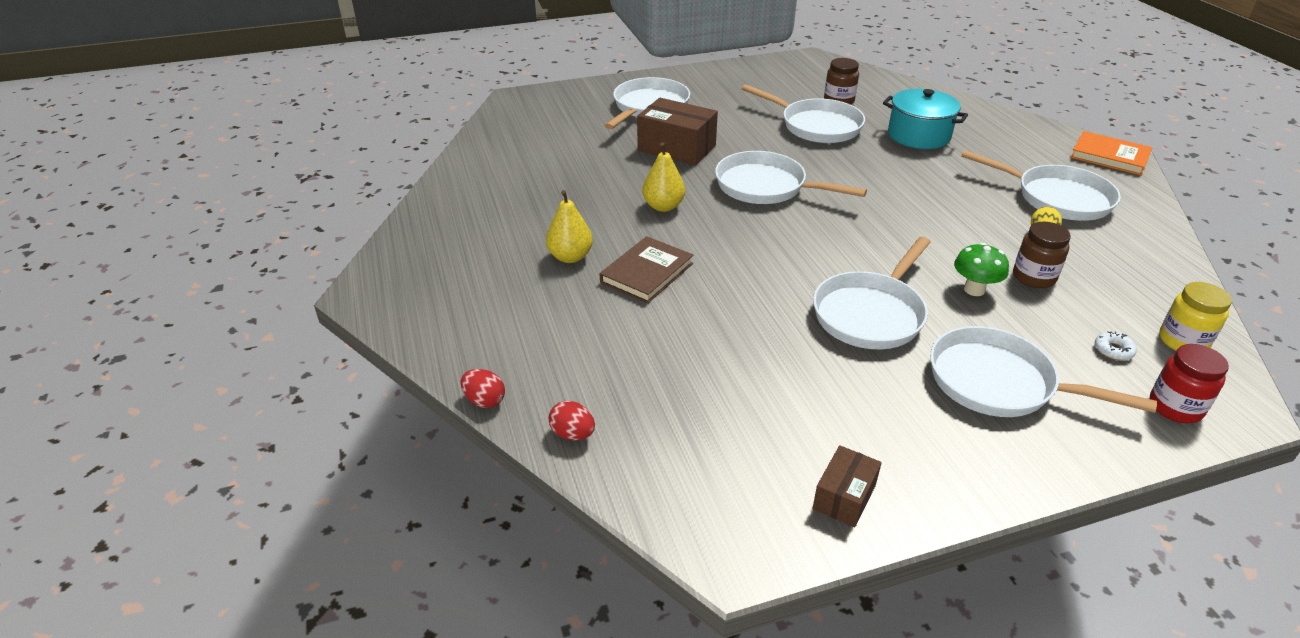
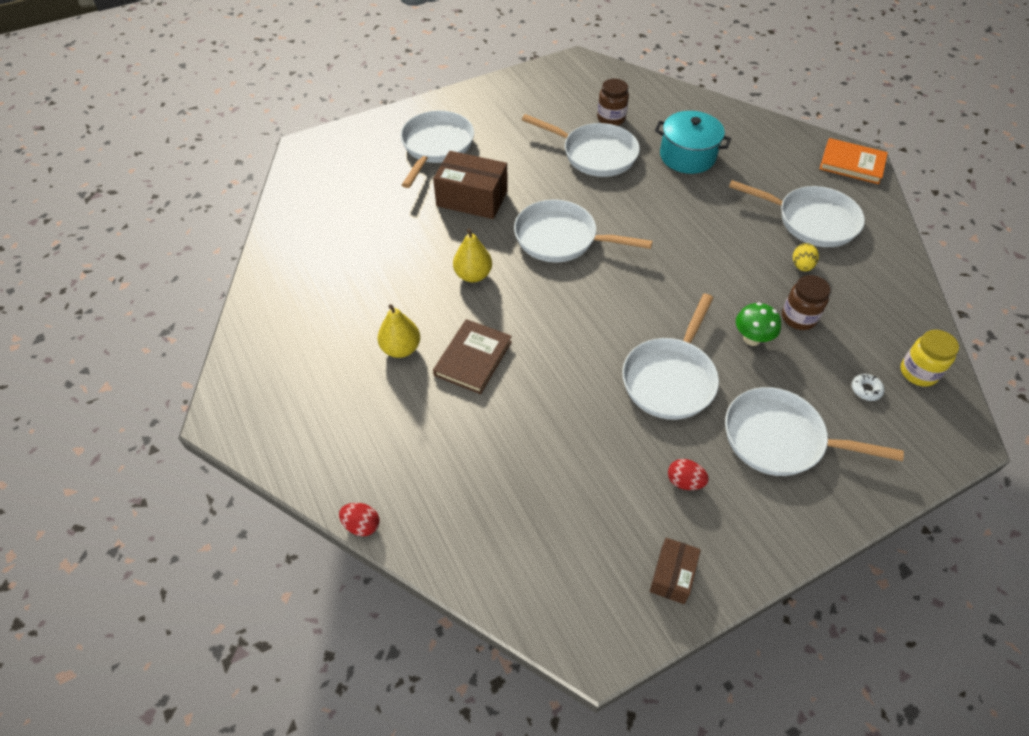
camera: 10 degrees left, 15 degrees up
(572, 434) = (444, 549): red egg -> red egg (684, 482)
(1175, 407) = (915, 443): red jar -> none

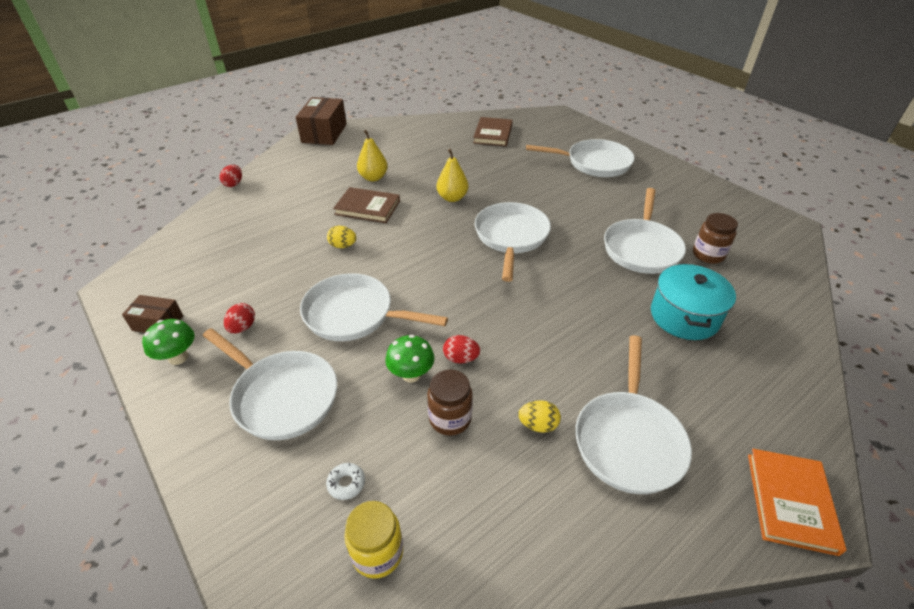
camera: 80 degrees right, 10 degrees down
(331, 215) = (493, 134): none -> brown book
(472, 198) = (540, 187): brown box -> brown box (324, 133)
(549, 386) = (343, 246): none -> yellow egg
(729, 542) = (178, 357): none -> green mushroom
(732, 302) = (461, 358): none -> red egg
(780, 439) = (282, 396): white pan -> white pan turned 120 degrees clockwise

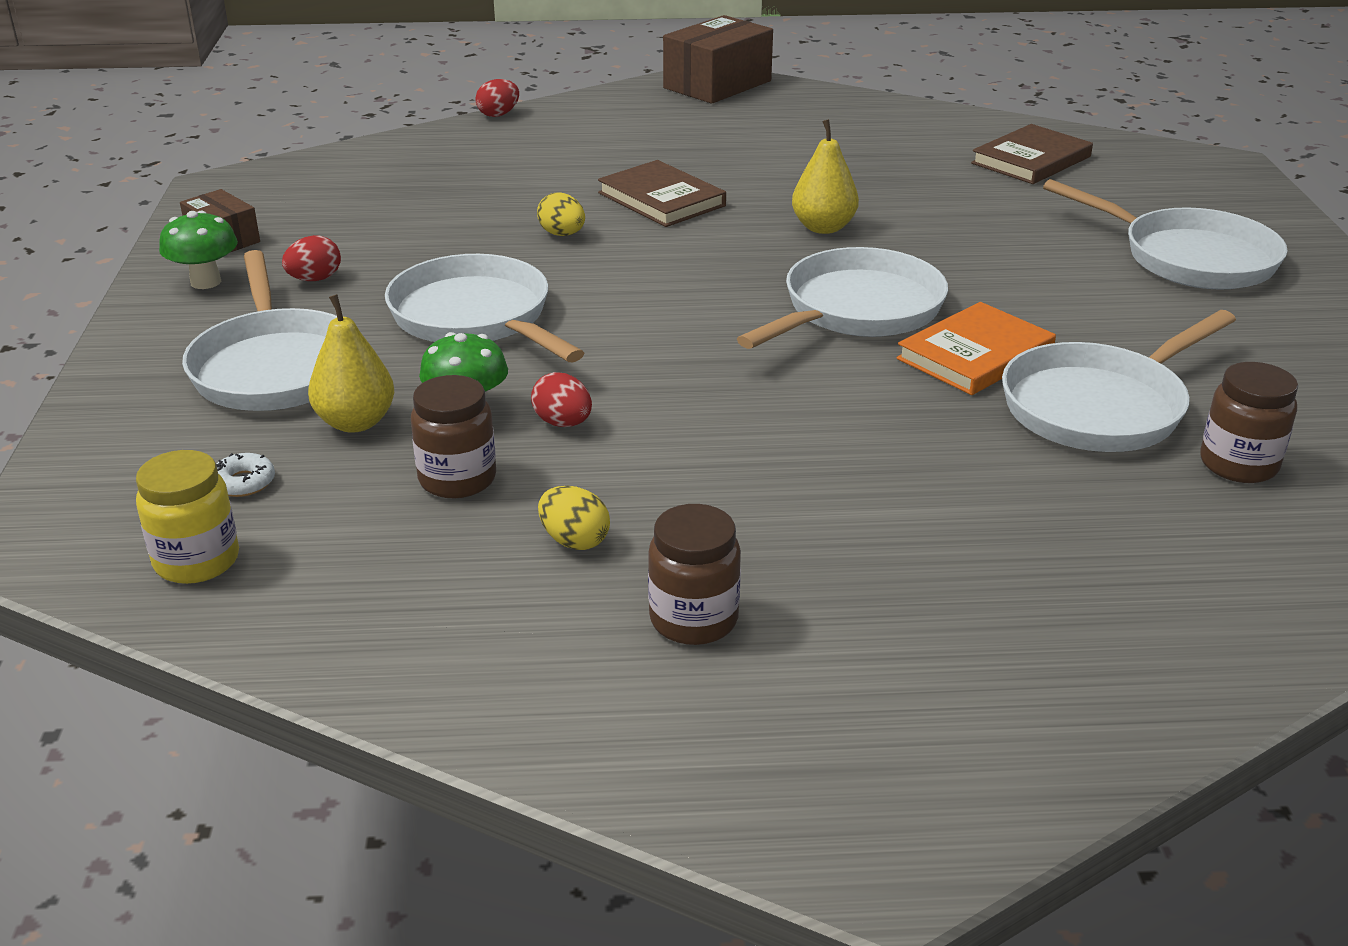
camera: 35 degrees right, 10 degrees down
(373, 178) = (722, 164): yellow pear -> yellow pear (356, 422)
(628, 439) = (693, 620): white pan -> brown jar
(684, 316) = (1040, 525): turquoise pot -> none
(790, 502) = (867, 818): orange book -> orange book (975, 355)

